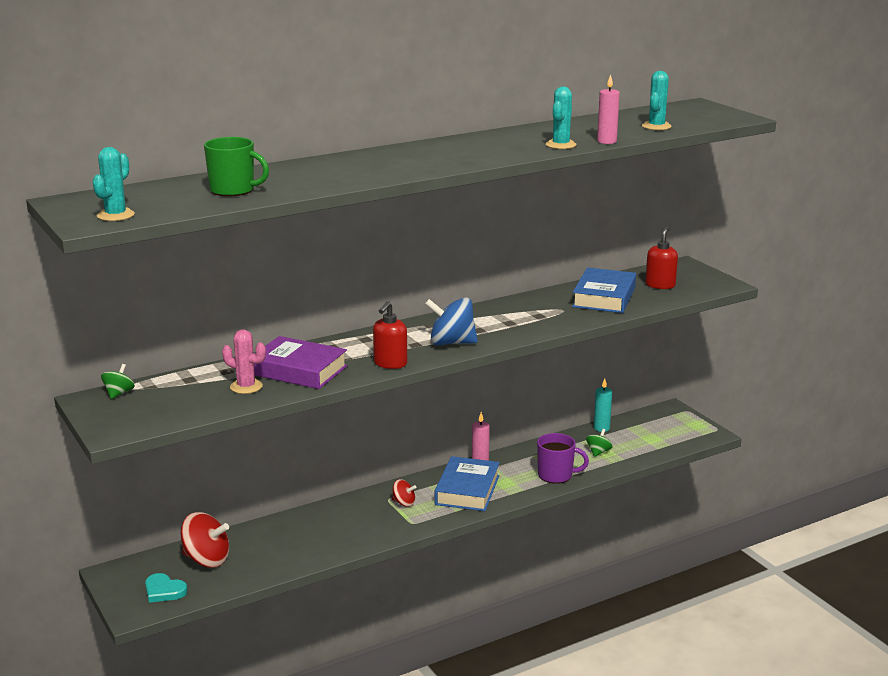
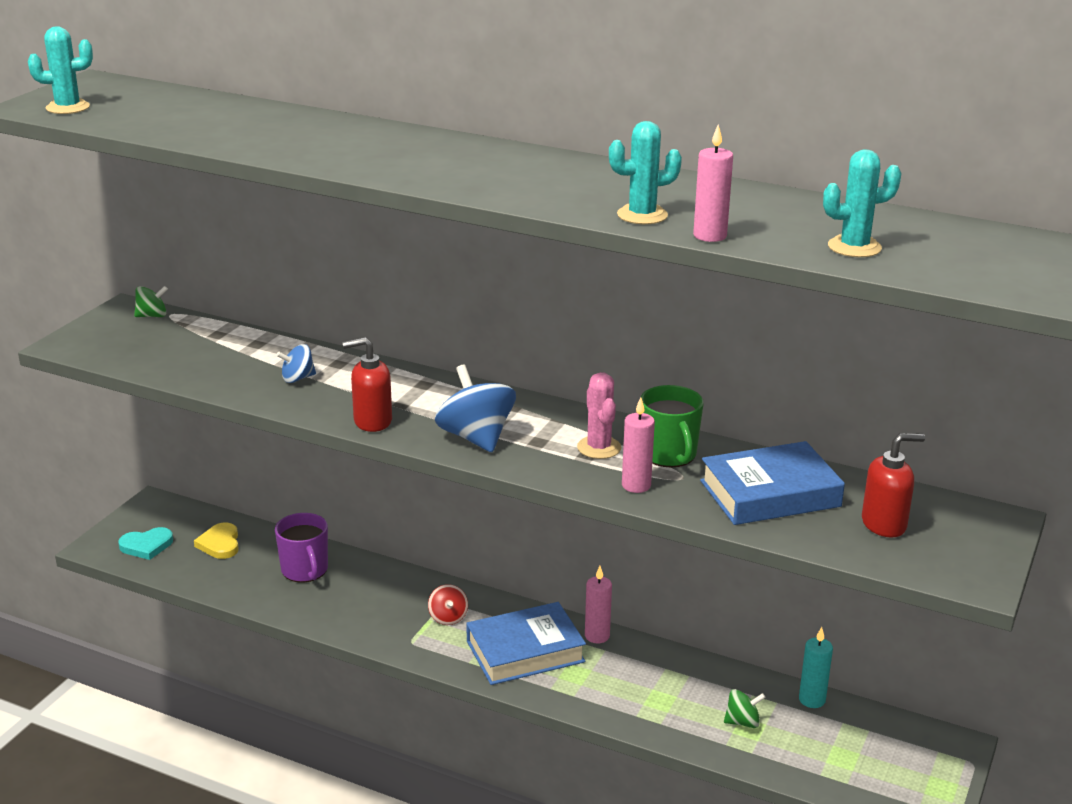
camera: 55 degrees right, 5 degrees up
(164, 591) = (146, 546): turquoise heart -> turquoise heart turned 105 degrees counterclockwise
(206, 559) = (220, 544): red spinning top -> yellow heart
(233, 190) = (207, 123): green mug -> green mug (669, 455)
(246, 387) = (228, 367): pink cactus -> pink cactus (599, 448)
(299, 370) = (297, 378): purple book -> blue spinning top
(556, 475) = (639, 708): purple mug -> purple mug (305, 570)
(557, 321) = (636, 485): none -> pink candle

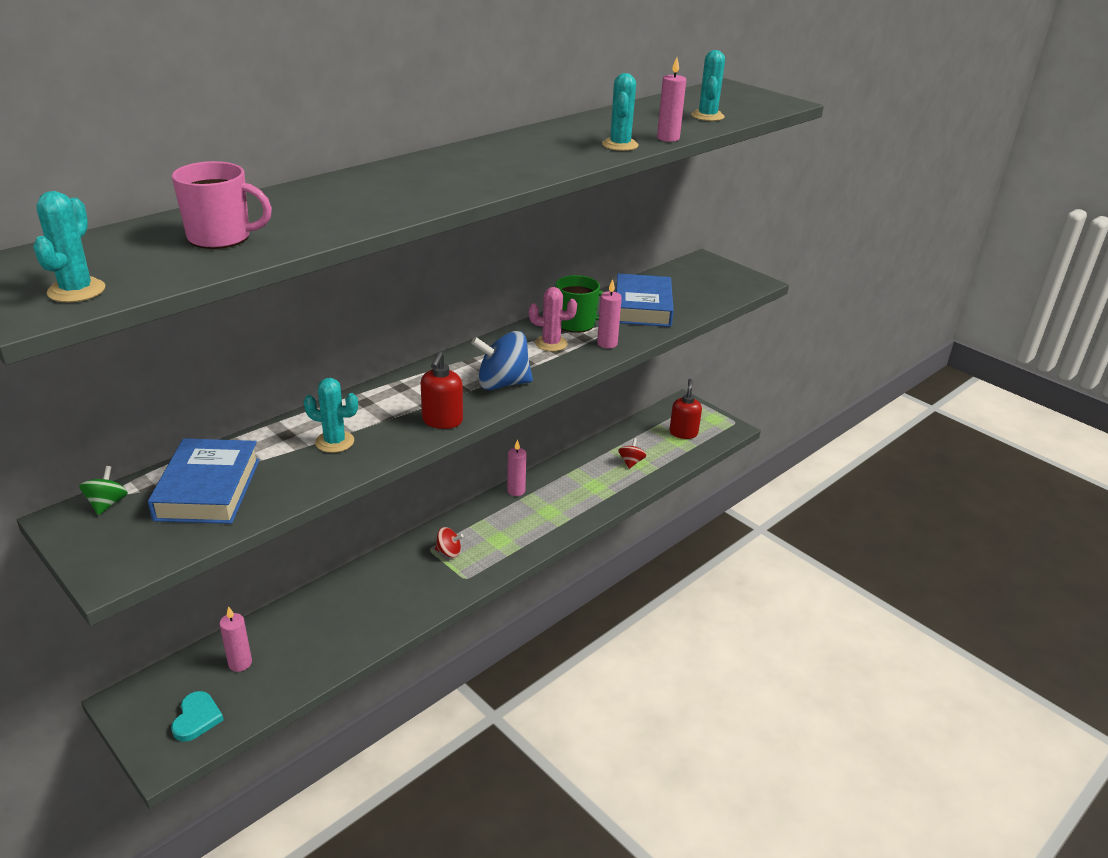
camera: 70 degrees left, 5 degrees up
(196, 120) = (221, 238): none -> pink mug
(220, 544) = (240, 663): yellow heart -> pink candle
(297, 378) = (334, 442): blue spinning top -> turquoise cactus
(305, 570) = (327, 616): purple mug -> none
(525, 651) = (512, 526): blue book -> blue book (208, 489)
(742, 722) = (631, 462): green spinning top -> red spinning top
(812, 700) = (624, 432): turquoise candle -> none
(884, 524) = (692, 287): red soap dispenser -> red soap dispenser (683, 433)

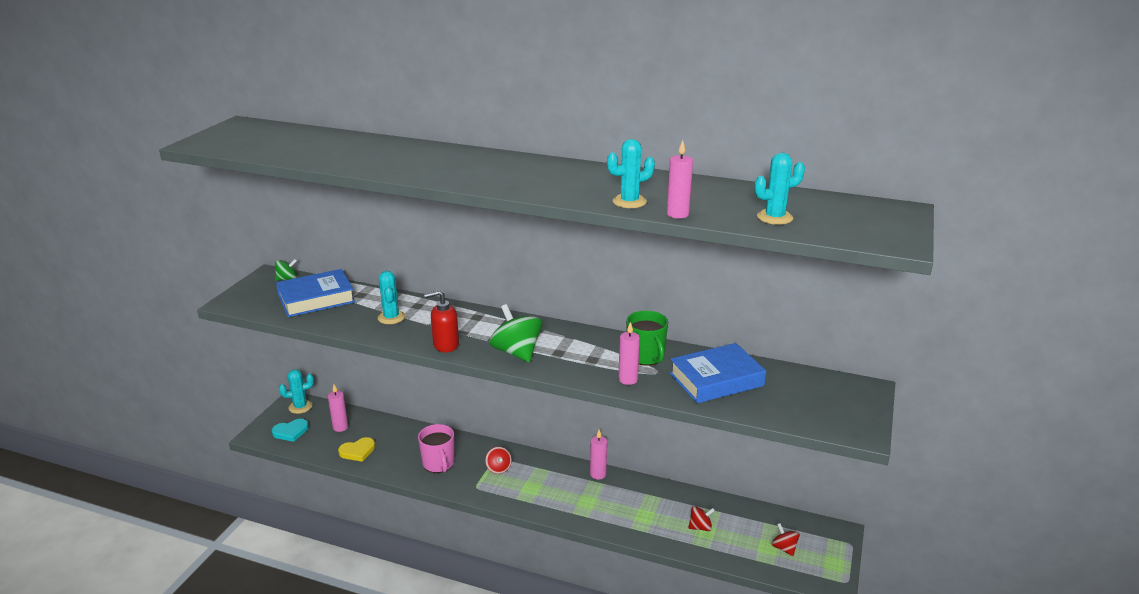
camera: 65 degrees right, 5 degrees down
(76, 291) = (224, 143): turquoise cactus -> turquoise cactus (300, 407)
(221, 238) = (315, 148): pink mug -> pink mug (439, 463)
(309, 659) = (357, 451): none -> yellow heart
(502, 384) = (517, 352): blue spinning top -> green spinning top
(551, 343) = (599, 354): pink cactus -> none
(683, 433) = (784, 548): red soap dispenser -> red spinning top

